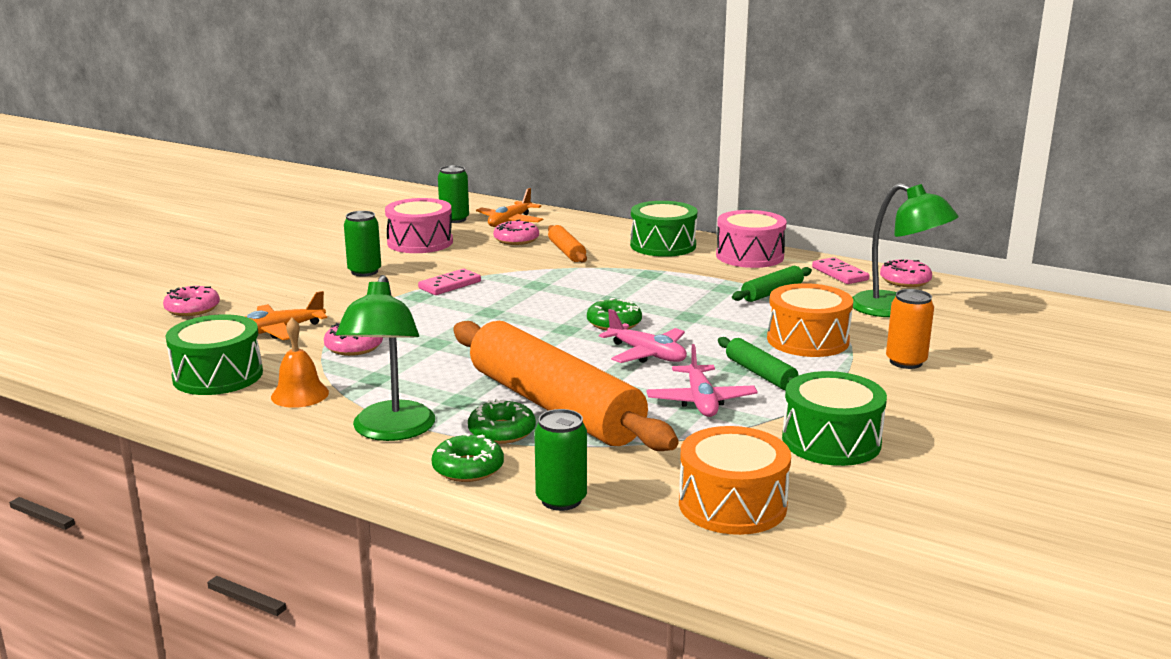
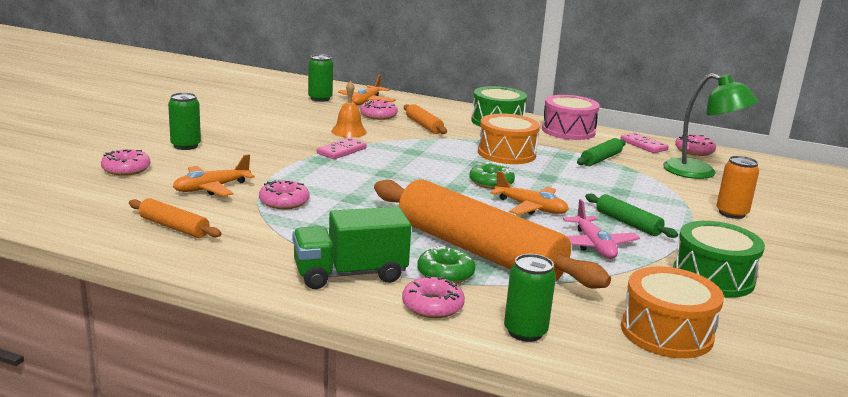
camera: 10 degrees left, 0 degrees up
(218, 376) = (174, 227): green drum -> orange rolling pin
(300, 394) = (255, 243): orange bell -> orange bell (349, 131)
(364, 271) = (264, 139): green can -> green can (185, 146)
(391, 431) = (350, 274): green lamp -> green truck
(420, 242) = (300, 116): pink drum -> none
(468, 468) = (432, 306): green donut -> pink donut
(647, 354) = (530, 208): pink plane -> orange plane
(807, 340) = (648, 196): orange drum -> orange drum (506, 153)

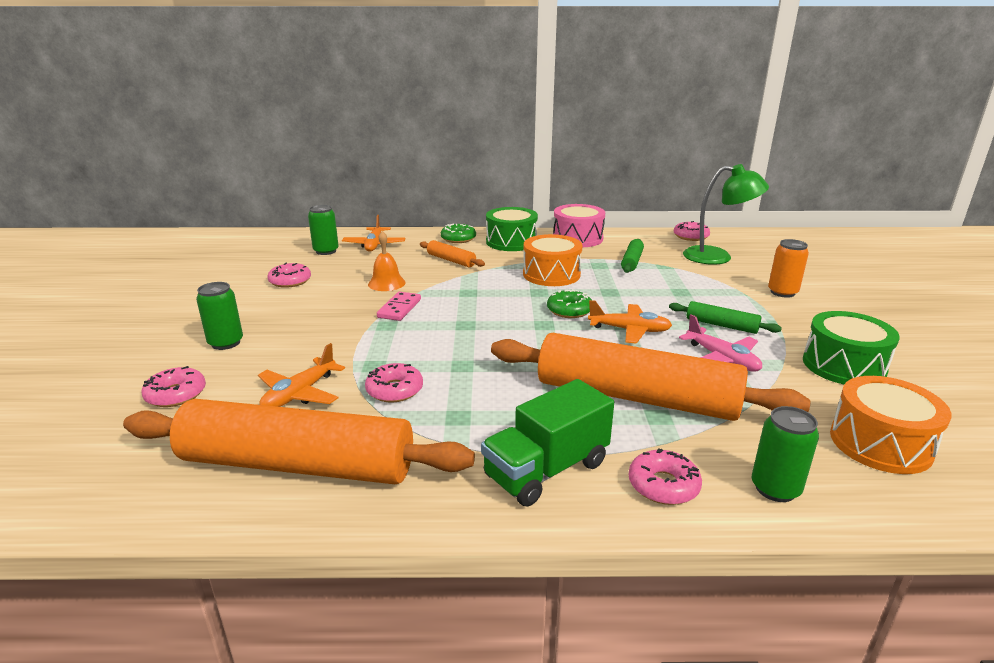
camera: 20 degrees left, 5 degrees up
(174, 227) = (297, 465): orange rolling pin -> orange rolling pin, size x2.33
(378, 115) = (399, 258): pink donut -> pink donut (290, 281)
(445, 273) = (634, 436): green donut -> green donut (458, 239)
(643, 145) = (649, 239): pink domino -> none

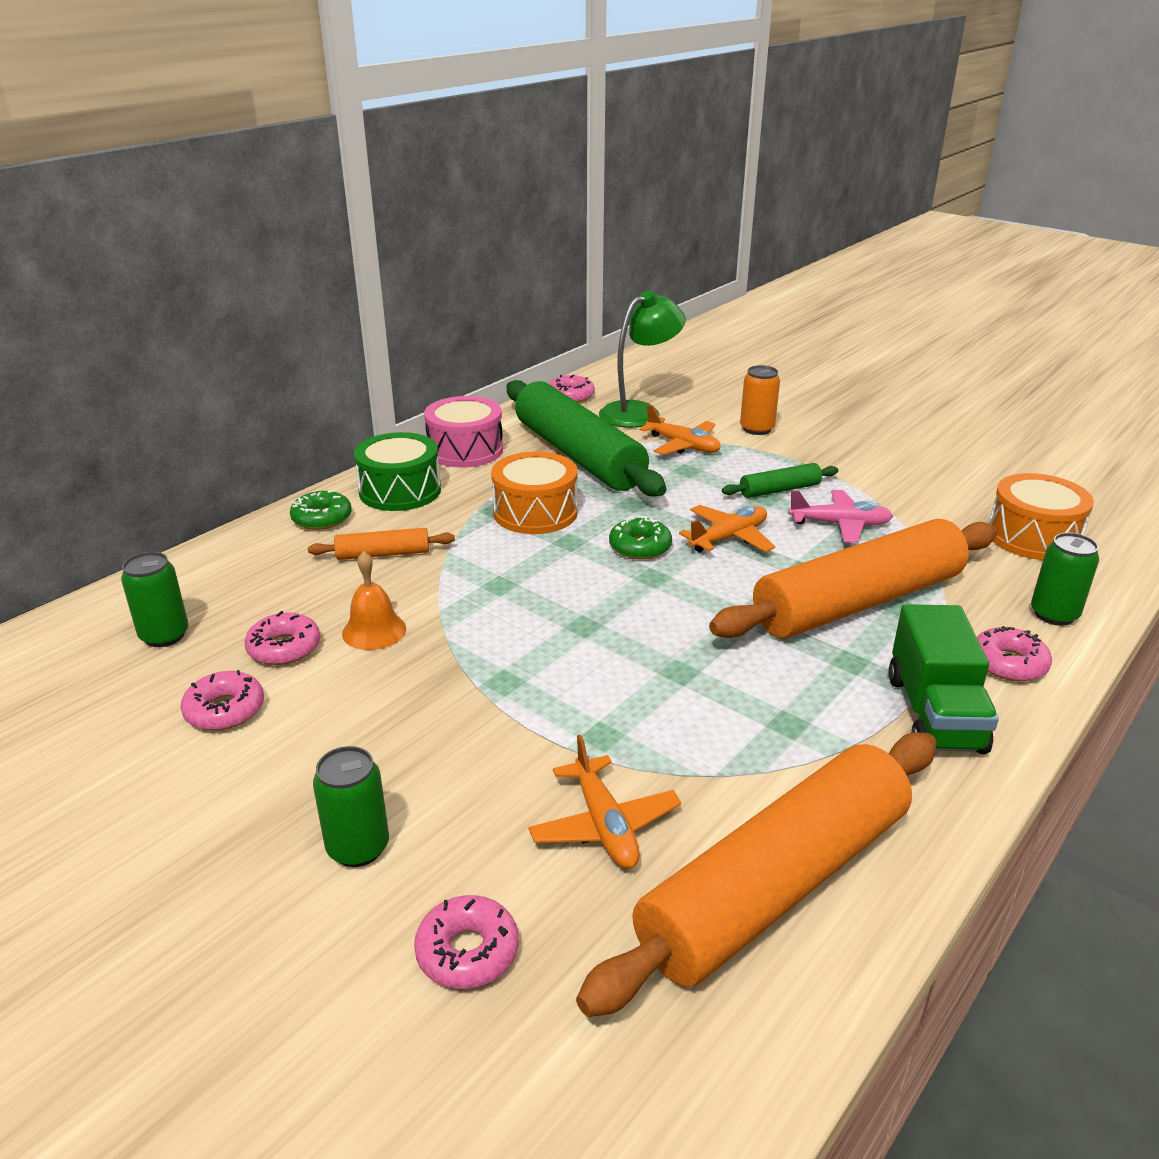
camera: 50 degrees left, 5 degrees up
(374, 245) = (221, 587): orange plane -> orange plane (683, 445)
(394, 390) = (680, 744): pink donut -> pink donut (284, 648)
(399, 308) = (468, 653): pink domino -> none
(632, 262) = (579, 455): green rolling pin -> green rolling pin, size x2.33
(843, 366) = (912, 482): green drum -> none

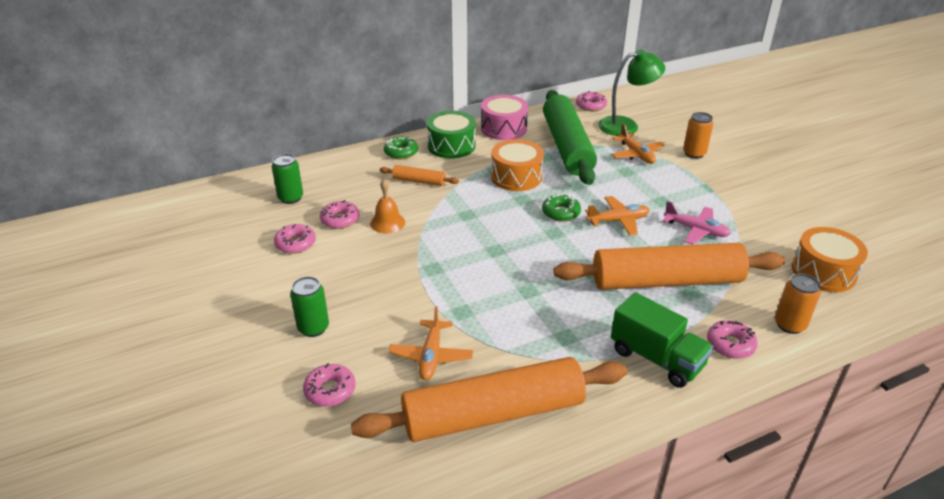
camera: 25 degrees right, 5 degrees up
(779, 490) = (675, 198): green rolling pin -> none
(934, 713) = (656, 358): green truck -> green truck turned 75 degrees counterclockwise
(1054, 614) = (789, 325): green can -> orange can

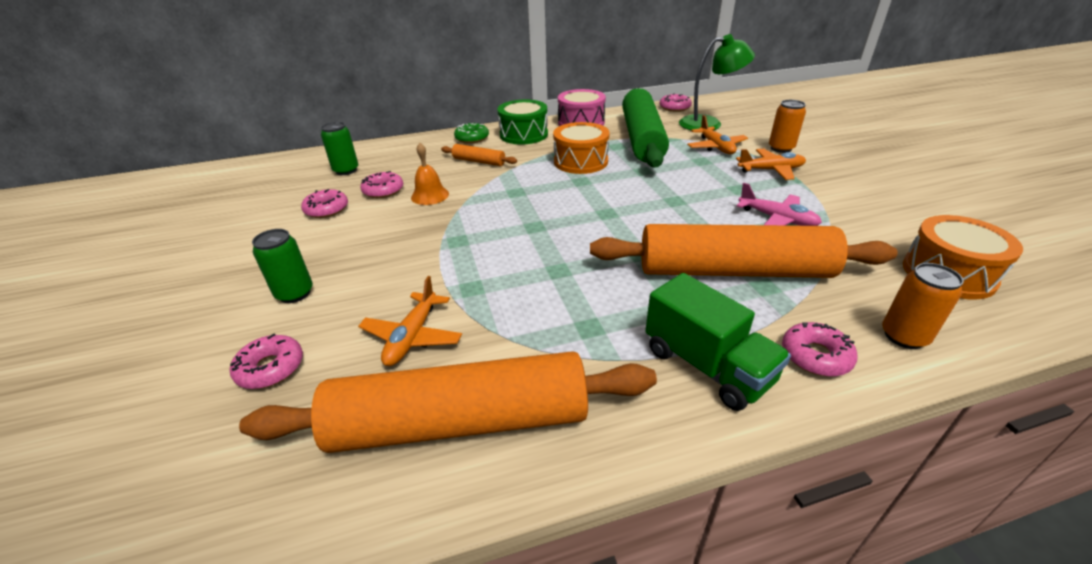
camera: 10 degrees right, 0 degrees up
(561, 213) = (619, 195): green donut -> none
(618, 221) = (684, 205): orange plane -> orange plane (770, 170)

